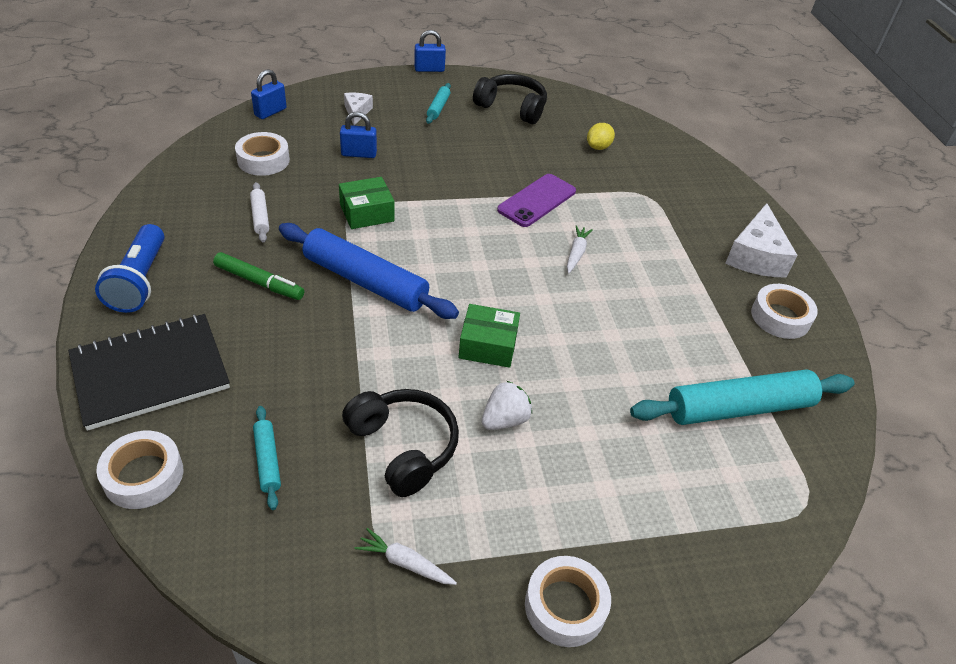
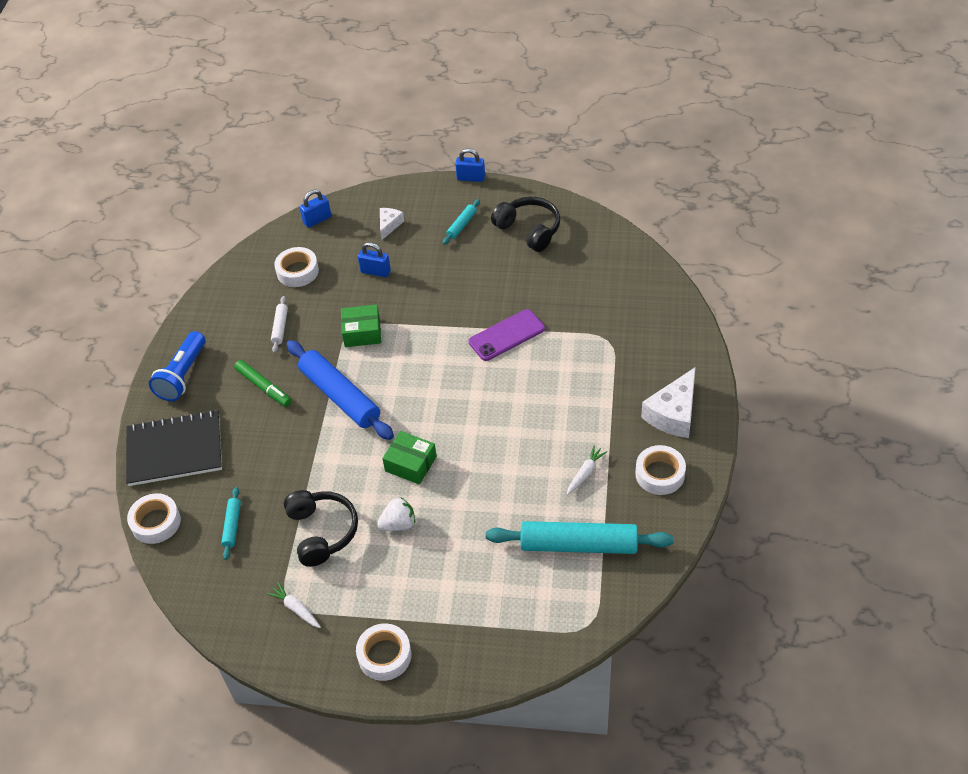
camera: 25 degrees right, 5 degrees up
(576, 253) = (516, 391): white carrot -> white carrot (585, 473)
(598, 147) = (589, 282): yellow lemon -> none

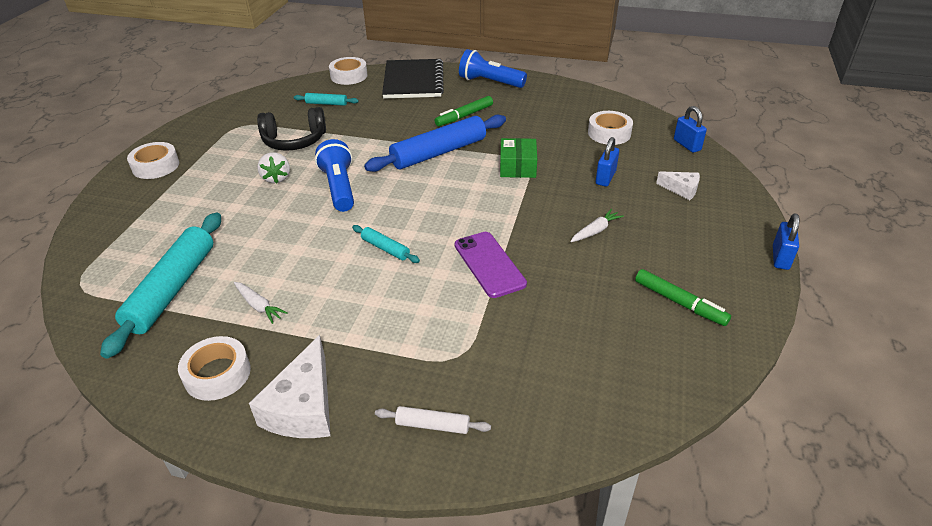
camera: 95 degrees right, 10 degrees down
(280, 327) = (534, 124): white rolling pin -> white rolling pin (432, 425)
(296, 609) = (231, 128): white carrot -> white carrot (595, 231)
(410, 464) = (339, 188): green box -> blue flashlight
(462, 225) = (685, 243): turquoise rolling pin -> turquoise rolling pin (385, 248)
(529, 230) = (679, 303): black headphones -> green marker
(673, 413) = (303, 407): white cheese -> white cheese turned 120 degrees counterclockwise

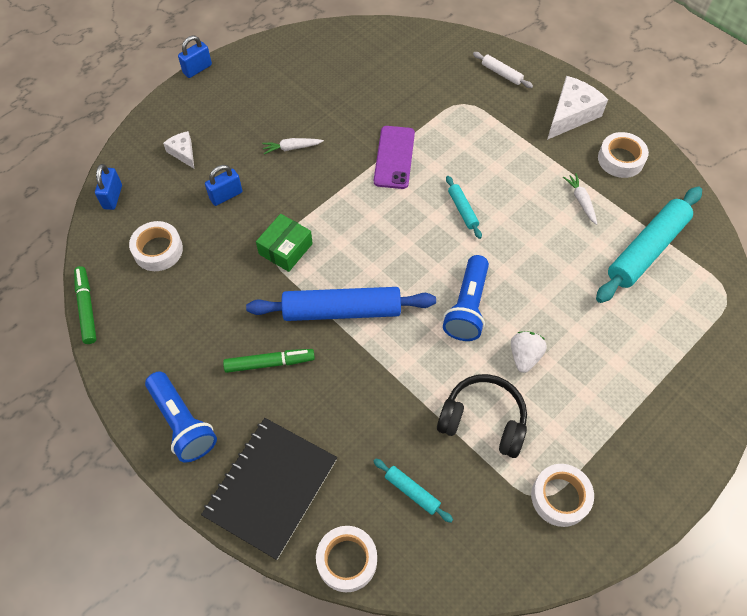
camera: 150 degrees left, 20 degrees up
(156, 166) = (655, 454): white tape -> white tape (560, 497)
(679, 303) = (298, 72): green marker -> green marker (87, 308)

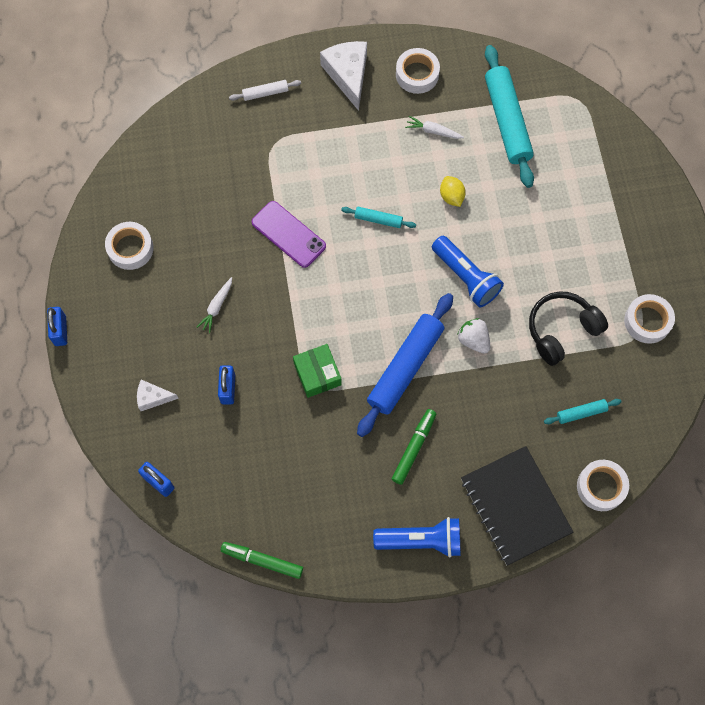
camera: 55 degrees left, 10 degrees up
(158, 250) = (245, 474): white tape -> white tape (130, 248)
(524, 356) = (532, 268): white strawberry -> white strawberry (473, 340)
(534, 250) = (451, 196): none -> yellow lemon

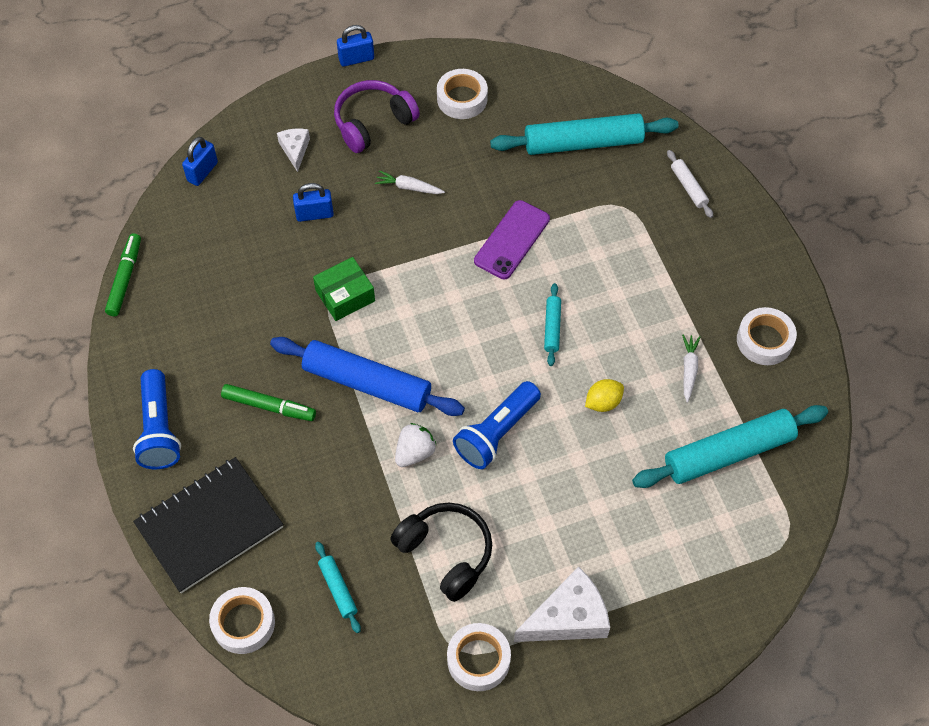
camera: 80 degrees right, 10 degrees down
(138, 326) = (373, 123): none -> purple headphones
(202, 161) = (583, 143): none -> turquoise rolling pin
(348, 75) = (739, 266): white cheese -> white cheese (568, 617)

